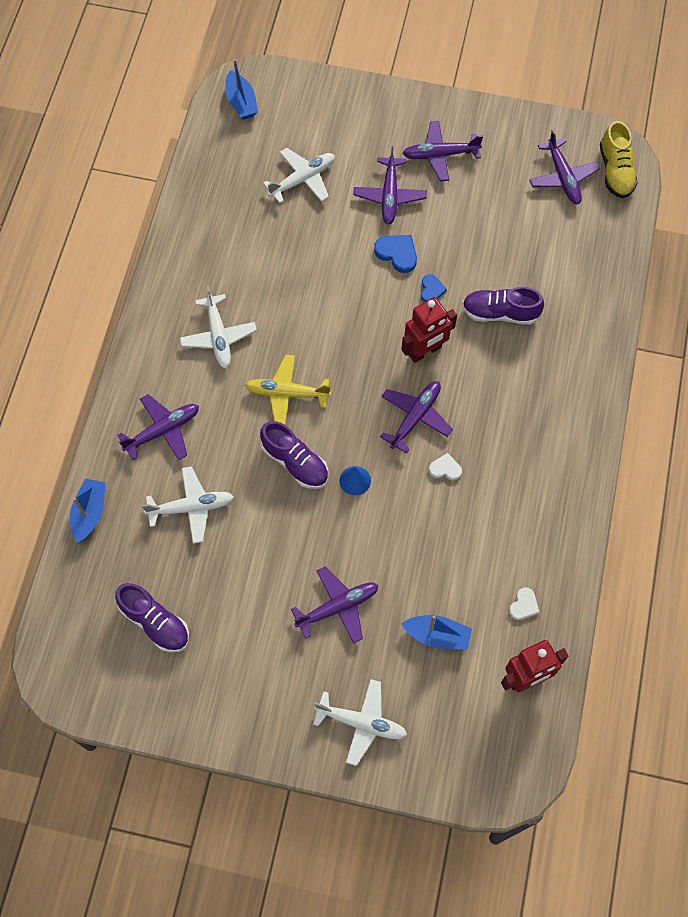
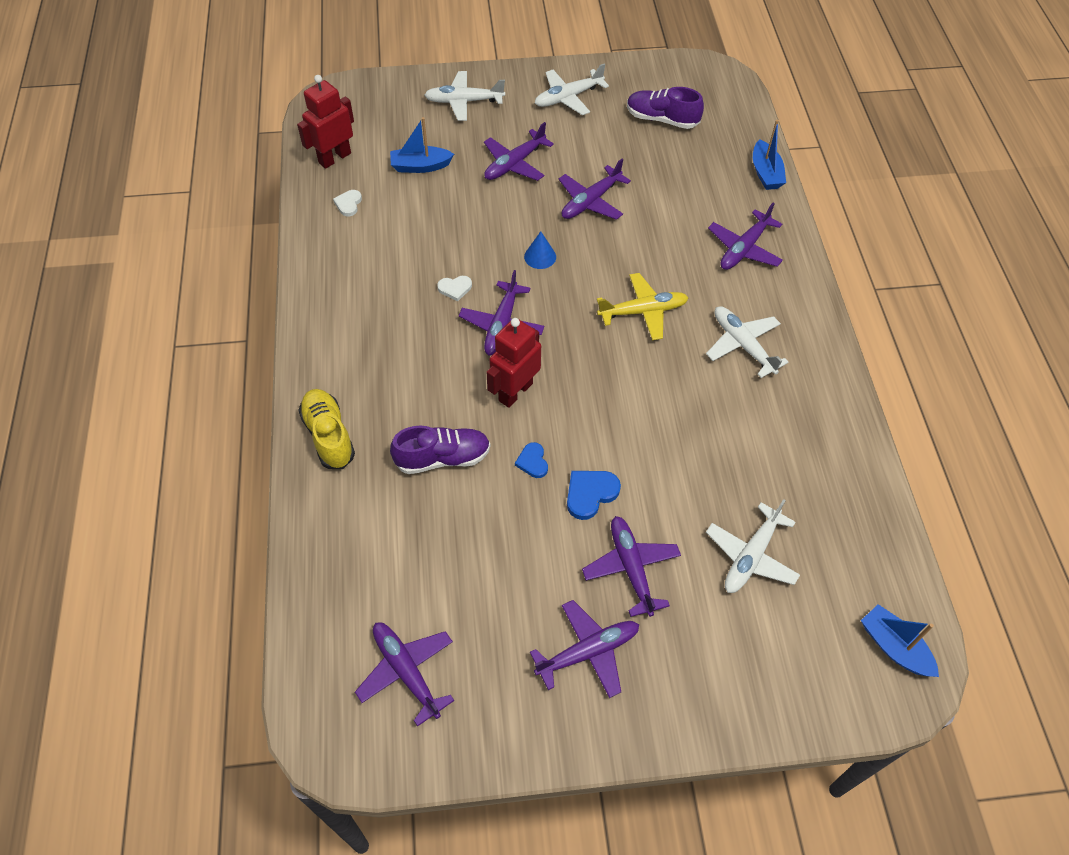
camera: 160 degrees right, 10 degrees down
(191, 508) = (680, 198): white plane -> white plane (568, 97)
(280, 532) = (591, 201): none -> purple plane
(295, 462) = (604, 256): purple shoe -> none
(397, 253) = (590, 494): blue heart -> blue heart turned 120 degrees clockwise
(615, 171) = (332, 707): yellow shoe -> yellow shoe (329, 435)

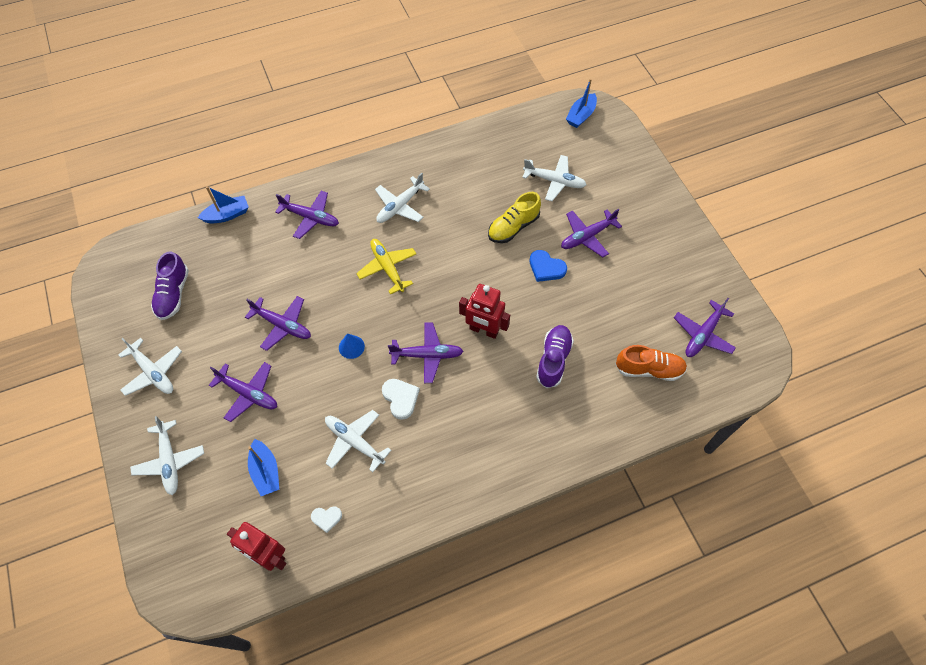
camera: 105 degrees left, 5 degrees up
(329, 435) = (564, 441): yellow shoe -> yellow shoe (513, 227)
(382, 572) = (649, 369): none -> orange shoe
(420, 239) = (355, 442): none -> white plane
(443, 458) = (553, 360): purple shoe -> purple shoe turned 45 degrees clockwise
(455, 288) = (400, 398): white heart -> white heart, size x1.54
(532, 462) = (535, 305): blue heart -> none
(588, 652) = (647, 247): purple plane -> none

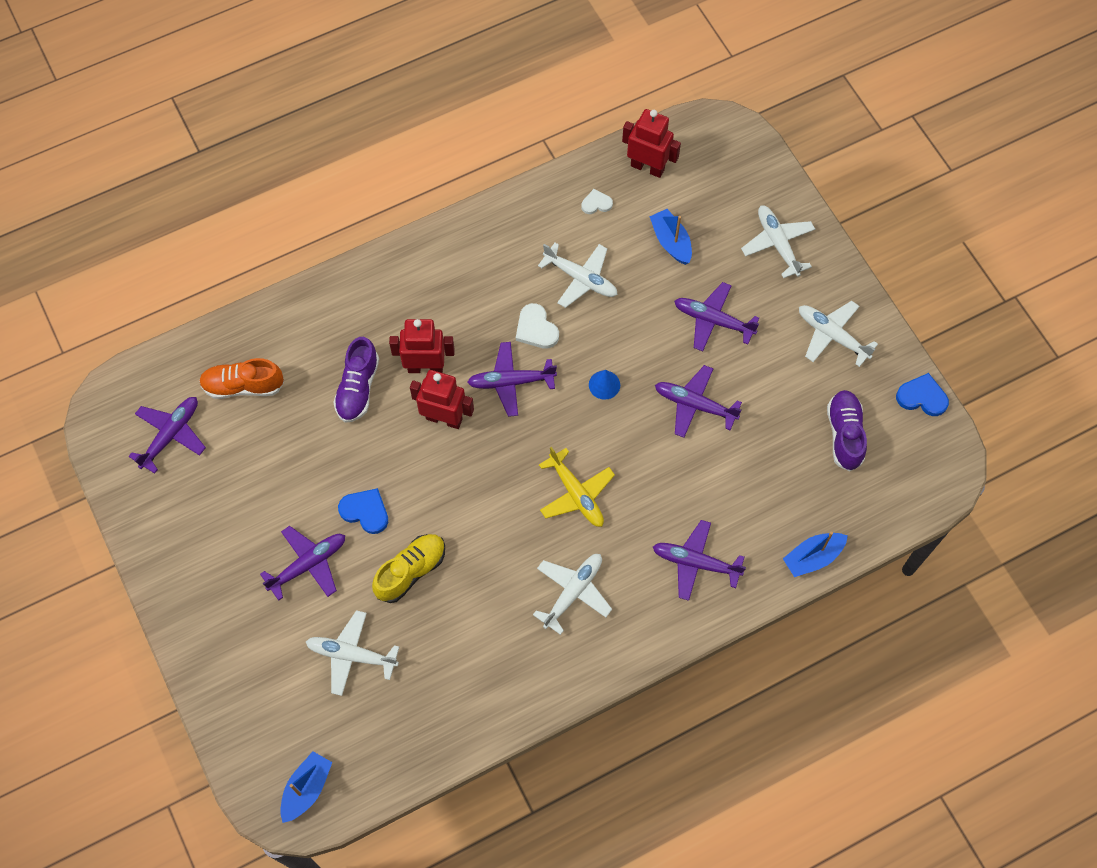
camera: 175 degrees right, 5 degrees up
(101, 317) = (922, 397): none -> blue heart
(497, 373) = (425, 367): none -> red robot

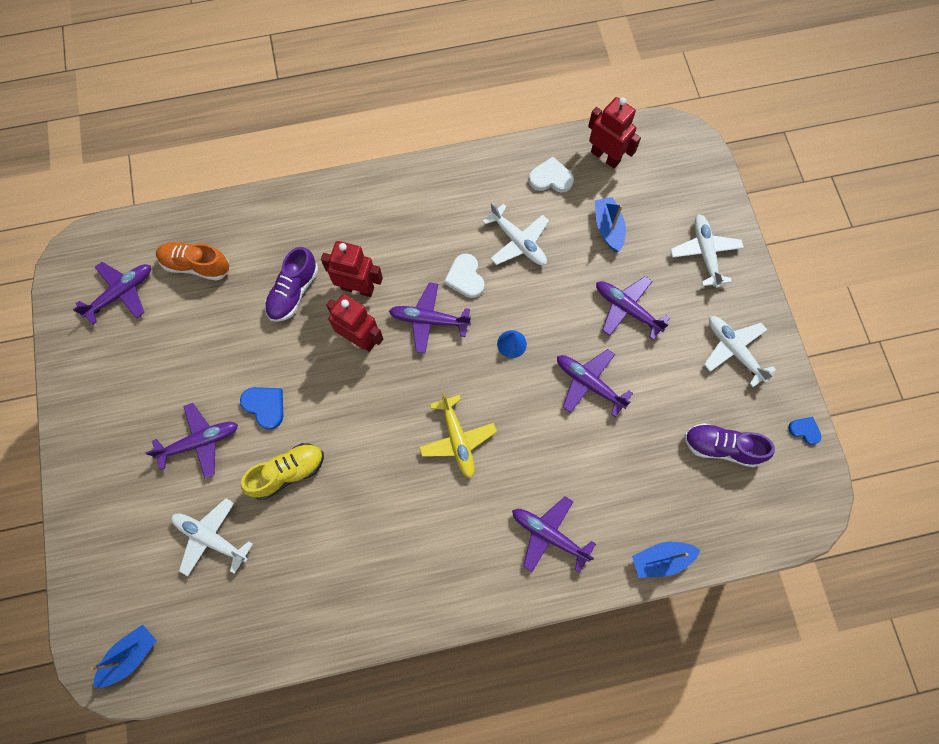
camera: 15 degrees right, 5 degrees up
(573, 592) = (427, 533): white plane -> none
(596, 203) = (551, 178): white heart -> white heart, size x1.54
(844, 434) = (721, 447): purple shoe -> purple shoe turned 90 degrees counterclockwise
(922, 397) = (804, 430): blue heart -> blue heart, size x0.65

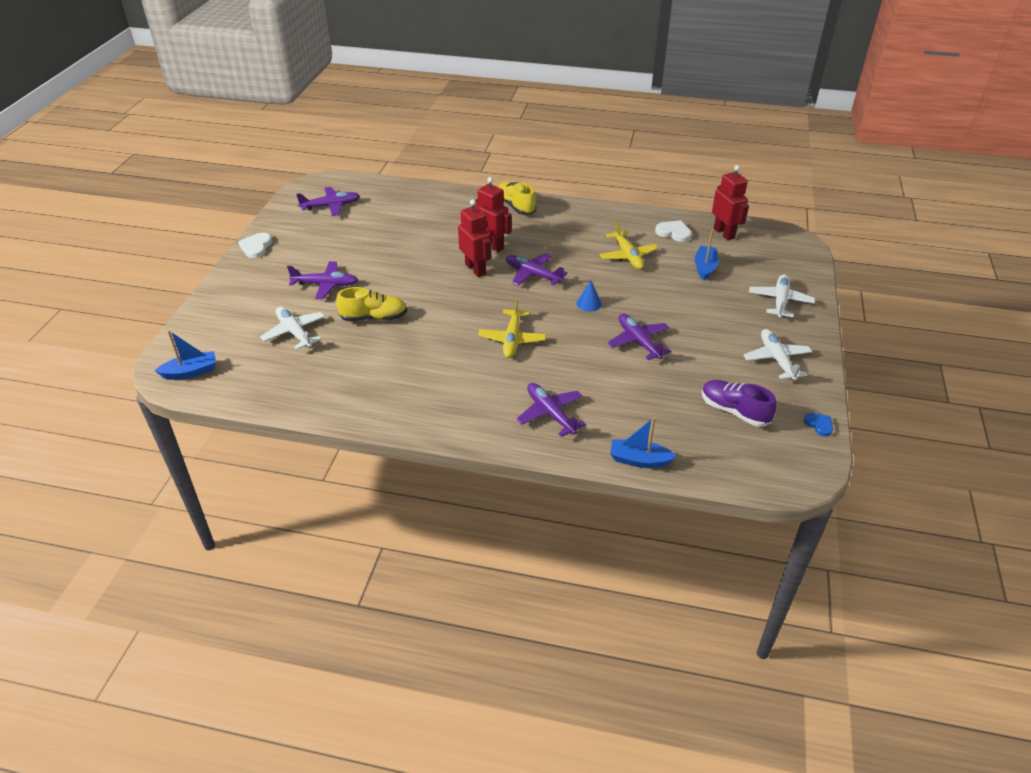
camera: 25 degrees right, 30 degrees down
(196, 265) = (389, 207): orange shoe -> none
(265, 406) = (383, 281): blue heart -> none
(293, 292) = (445, 236): purple shoe -> none
(350, 201) = (516, 206): none -> yellow shoe
(465, 277) = (575, 262): white heart -> white heart (256, 247)
(518, 242) = (627, 256): white plane -> yellow plane
(627, 309) = (695, 312): purple plane -> none

